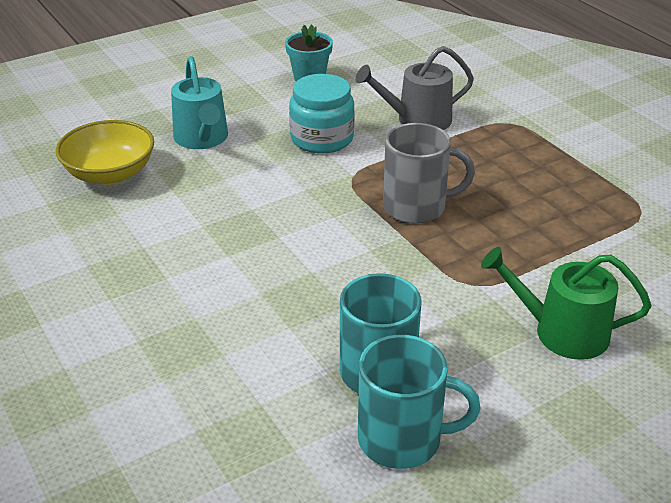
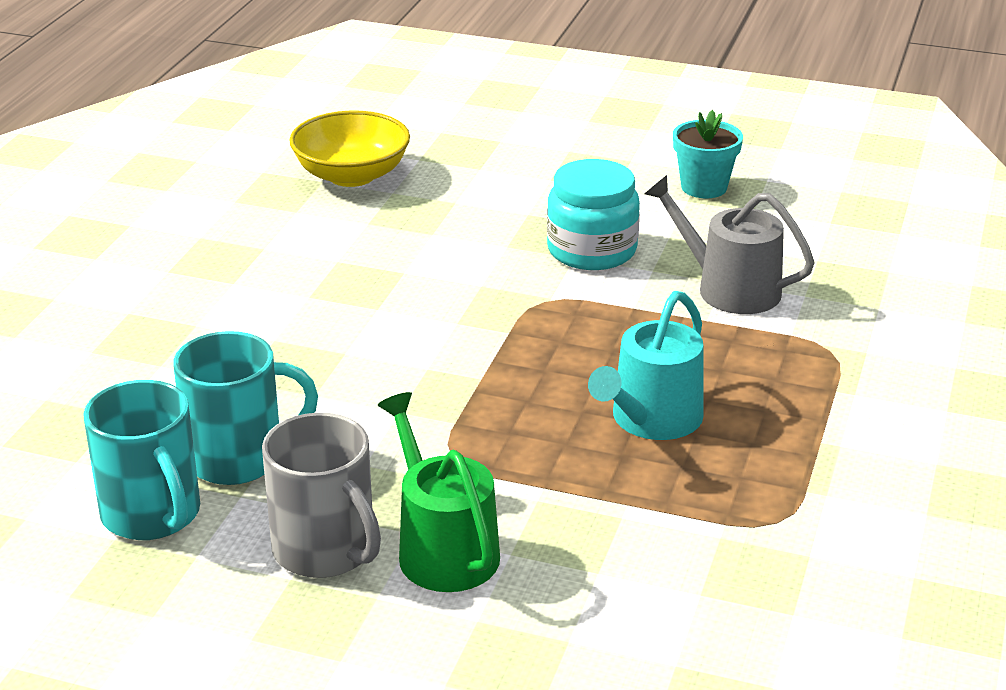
camera: 50 degrees right, 5 degrees down
(202, 138) = (484, 188): turquoise watering can -> turquoise watering can (651, 420)
(416, 207) = (548, 363): grey mug -> grey mug (326, 550)

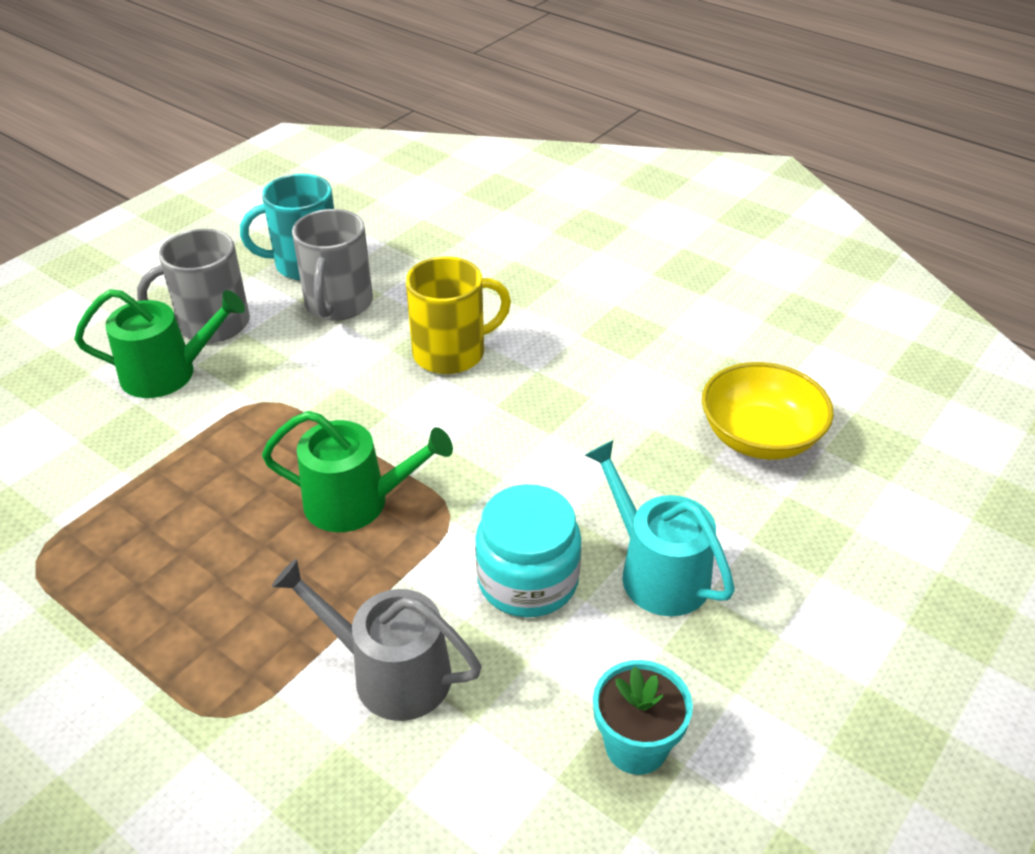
camera: 110 degrees right, 10 degrees up
(238, 458) = (338, 304): turquoise mug -> grey mug
(302, 353) = (451, 353): none -> yellow mug
(563, 353) = (356, 502): none -> green watering can
(651, 420) = (220, 528): turquoise watering can -> turquoise watering can (657, 572)
(729, 289) = (391, 673): grey watering can -> grey watering can turned 120 degrees counterclockwise

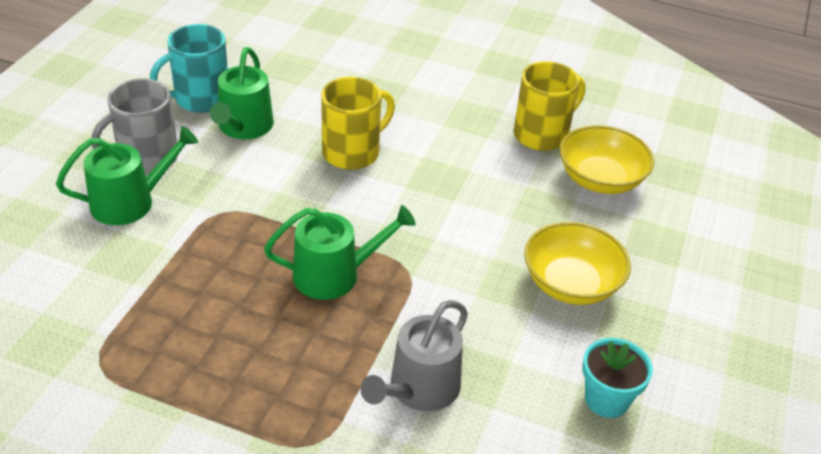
camera: 20 degrees left, 0 degrees up
(338, 304) = (244, 127): grey mug -> green watering can
(391, 673) = (419, 389): grey watering can -> grey watering can turned 60 degrees counterclockwise
(528, 580) = (485, 306): turquoise jar -> none
(657, 572) = (571, 284): turquoise watering can -> yellow bowl
(705, 365) = (542, 134): none -> yellow mug

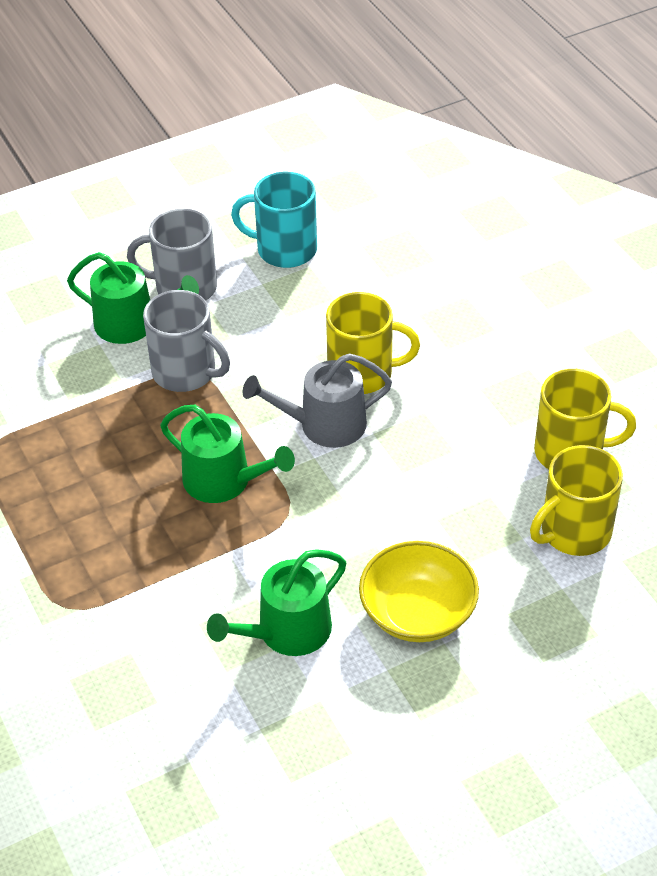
camera: 45 degrees right, 5 degrees up
(216, 215) = (186, 372): none -> grey mug
(244, 127) = (293, 298): green watering can -> green watering can (287, 631)
(419, 389) = (186, 618): grey watering can -> grey watering can (324, 425)
(600, 180) = (574, 532): yellow bowl -> yellow mug
(606, 399) = (326, 728): turquoise flower pot -> none

